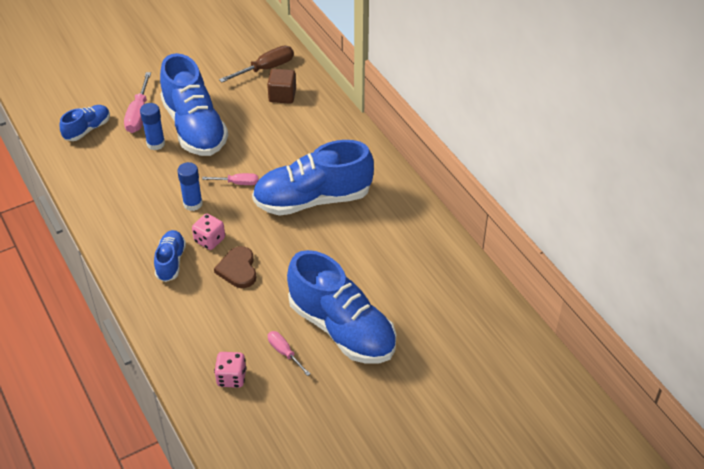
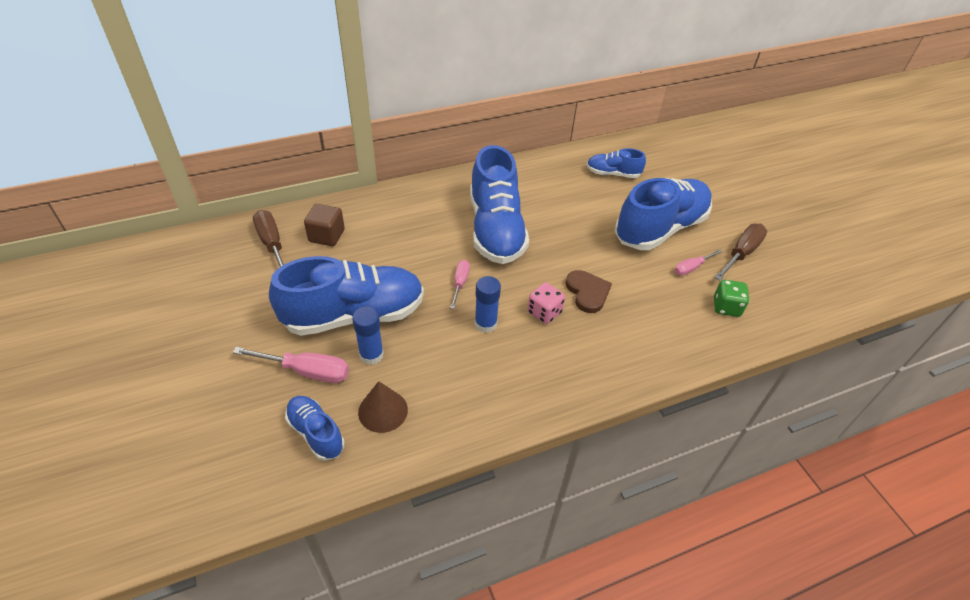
camera: 85 degrees left, 0 degrees up
(106, 158) = (383, 411): none -> brown cone
(171, 262) = (574, 348): blue shoe -> blue shoe (612, 174)
(231, 377) = (726, 307): pink dice -> green dice
(238, 269) = (587, 292): brown heart -> brown heart turned 105 degrees counterclockwise
(316, 400) = (741, 253): none -> brown screwdriver

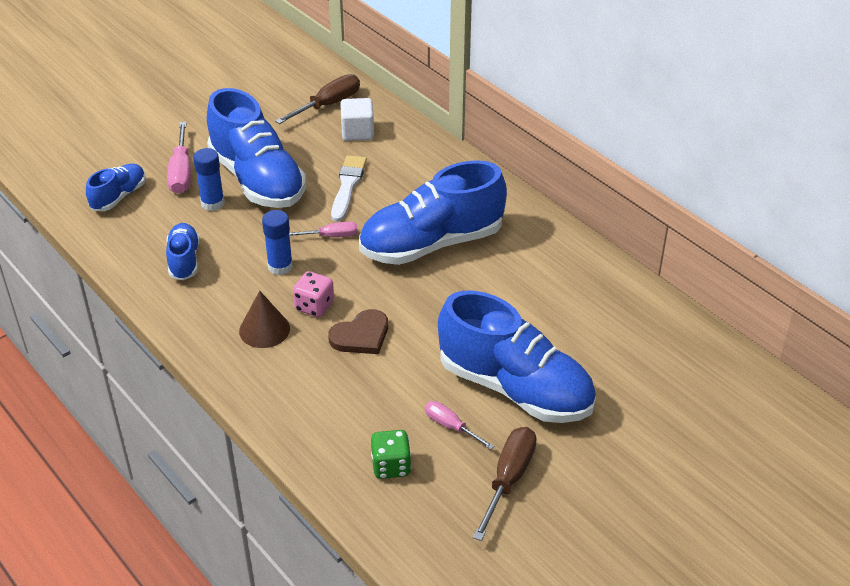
camera: 75 degrees right, 5 degrees down
(326, 236) = (357, 132): brown cube -> white cube
(383, 411) = (152, 227): brown cone -> brown cone (264, 329)
(398, 258) = (347, 186): none -> white brush
(612, 174) = (608, 327): blue shoe -> blue shoe (184, 260)
(741, 253) = (509, 478): brown screwdriver -> brown screwdriver turned 90 degrees counterclockwise

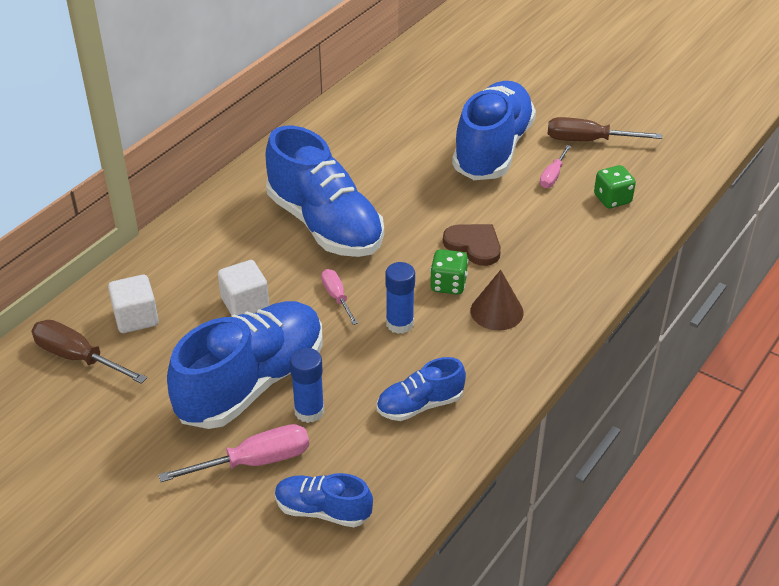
camera: 105 degrees left, 0 degrees up
(314, 306) = (448, 285): pink dice -> green dice
(347, 186) = (245, 303): white brush -> white cube

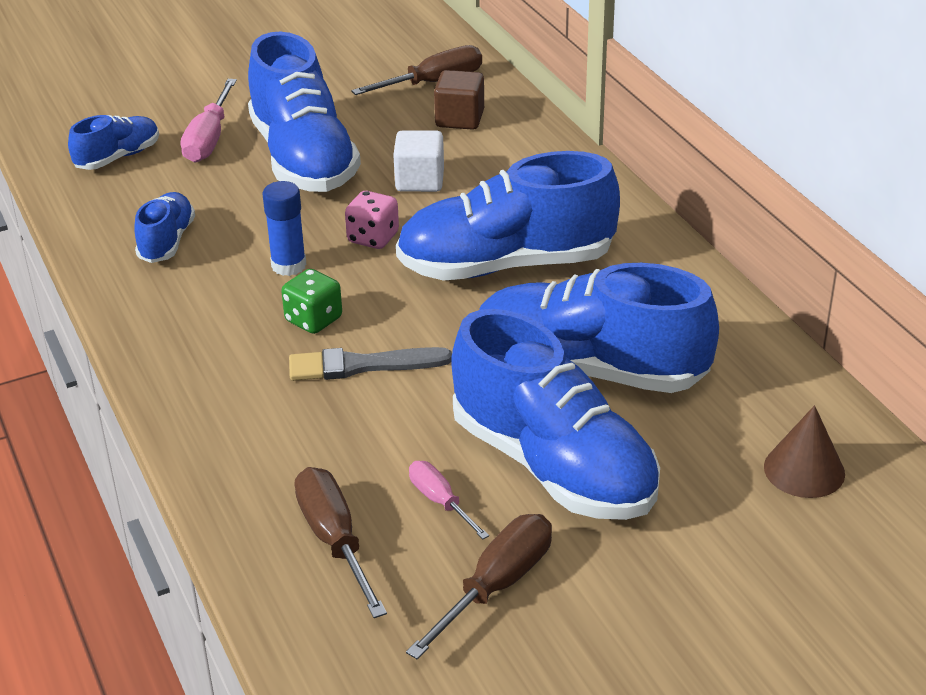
camera: 120 degrees right, 5 degrees down
(136, 318) = (459, 119): white cube -> brown cube
(309, 411) = (233, 179): blue glue stick -> none
(336, 296) = (373, 238): pink screwdriver -> pink dice
(404, 161) = (589, 369): none -> blue shoe
(474, 245) = (362, 365): brown heart -> grey brush
(497, 311) = (234, 339): brown cone -> brown cone (804, 470)
(612, 199) = (334, 539): green dice -> brown screwdriver

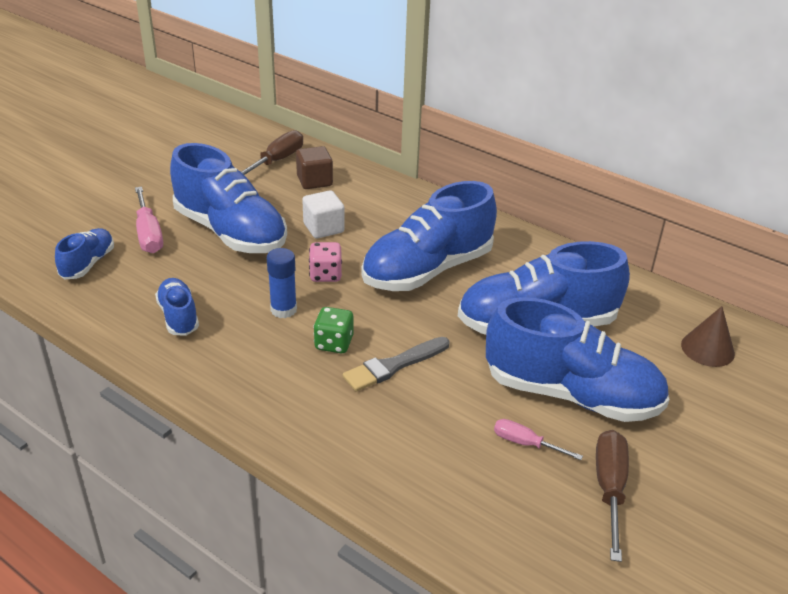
camera: 30 degrees left, 0 degrees up
(334, 539) = (482, 496): brown screwdriver -> none

